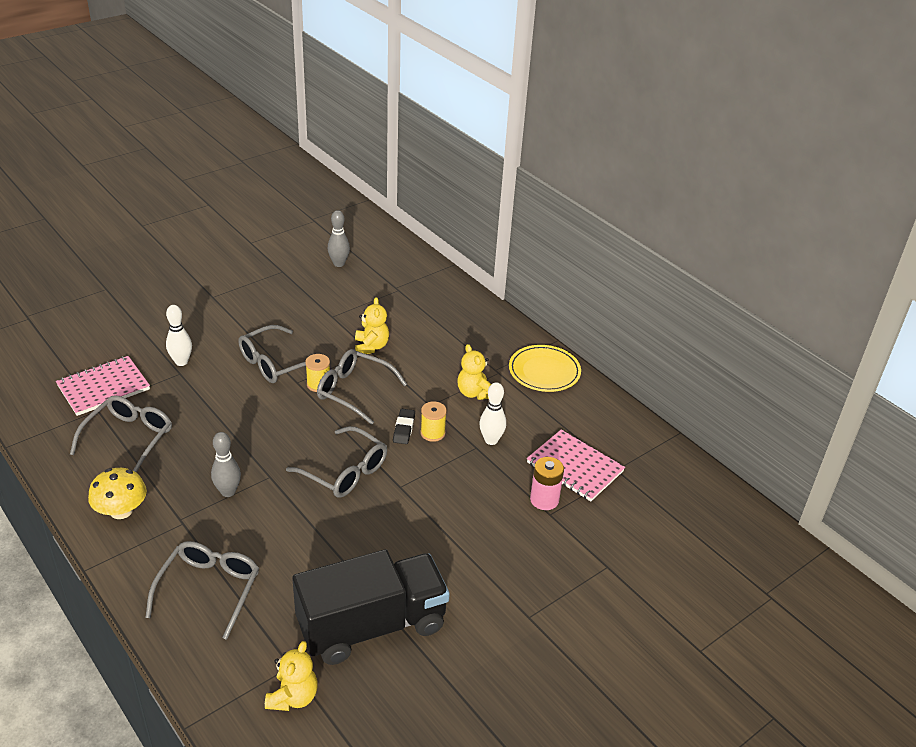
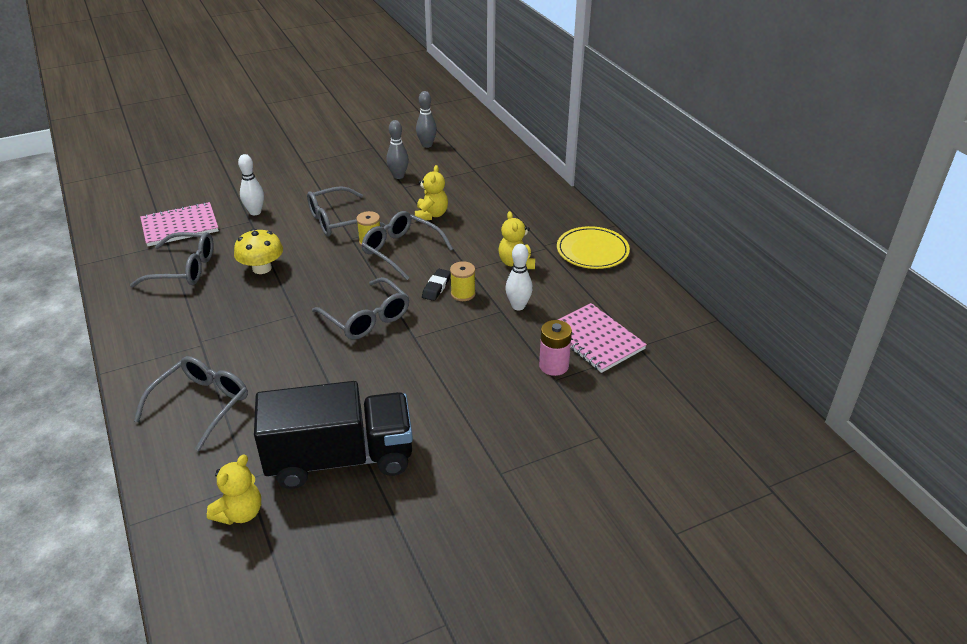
camera: 15 degrees right, 0 degrees up
(121, 511) = (152, 328): yellow mushroom -> yellow mushroom (262, 268)
(129, 438) = (184, 269): grey glasses -> grey glasses turned 60 degrees clockwise
(228, 492) = (252, 323): grey bowling pin -> grey bowling pin (398, 176)

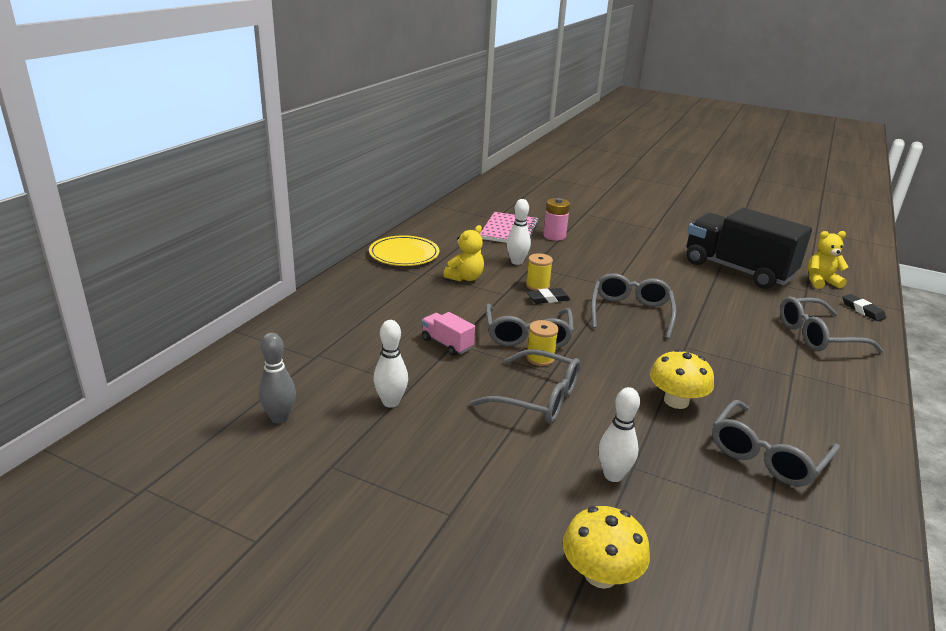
camera: 130 degrees left, 10 degrees down
(172, 486) = (862, 310): none -> black eraser
(180, 226) = (734, 525): pink notebook -> none
(184, 269) = (767, 455): grey glasses -> grey glasses turned 105 degrees counterclockwise
(223, 180) = (600, 574): none -> yellow mushroom
(398, 176) = (391, 402): grey bowling pin -> white bowling pin
(431, 215) = (447, 344): yellow teddy bear -> pink truck

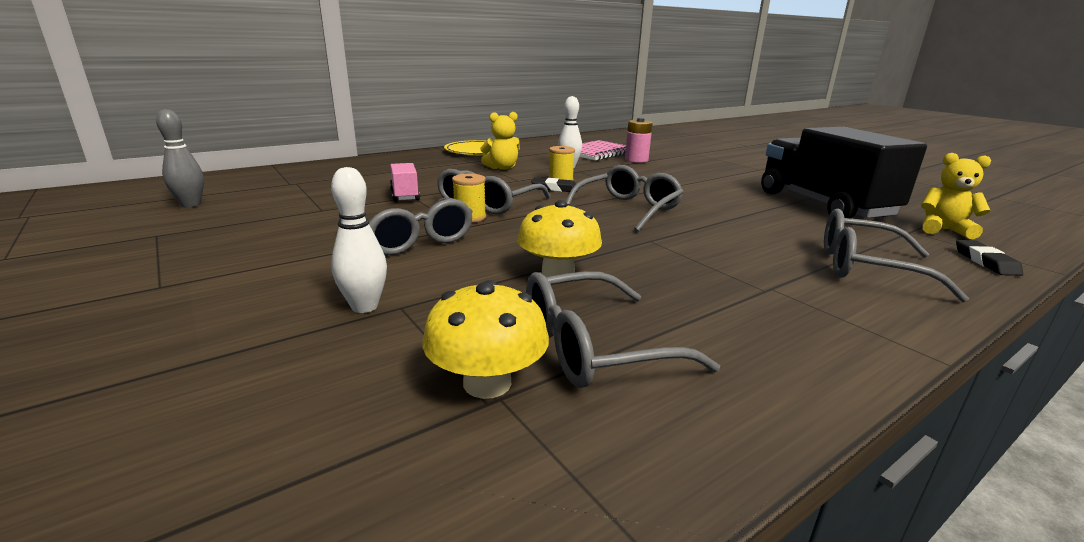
camera: 30 degrees right, 5 degrees down
(391, 402) = (284, 214): white bowling pin -> none
(600, 574) = (167, 378): yellow mushroom -> yellow mushroom (487, 383)

